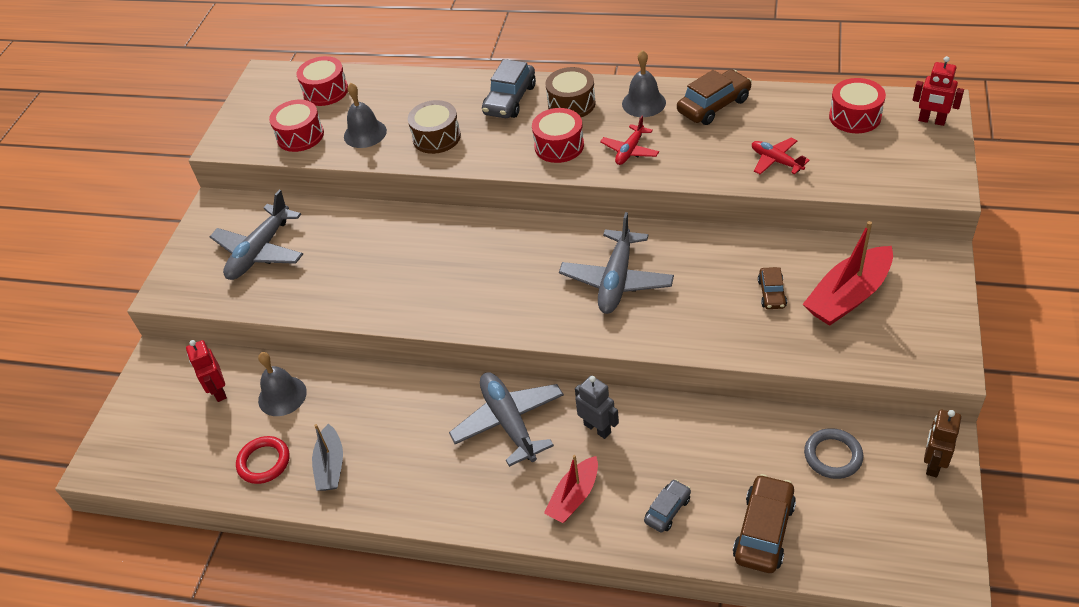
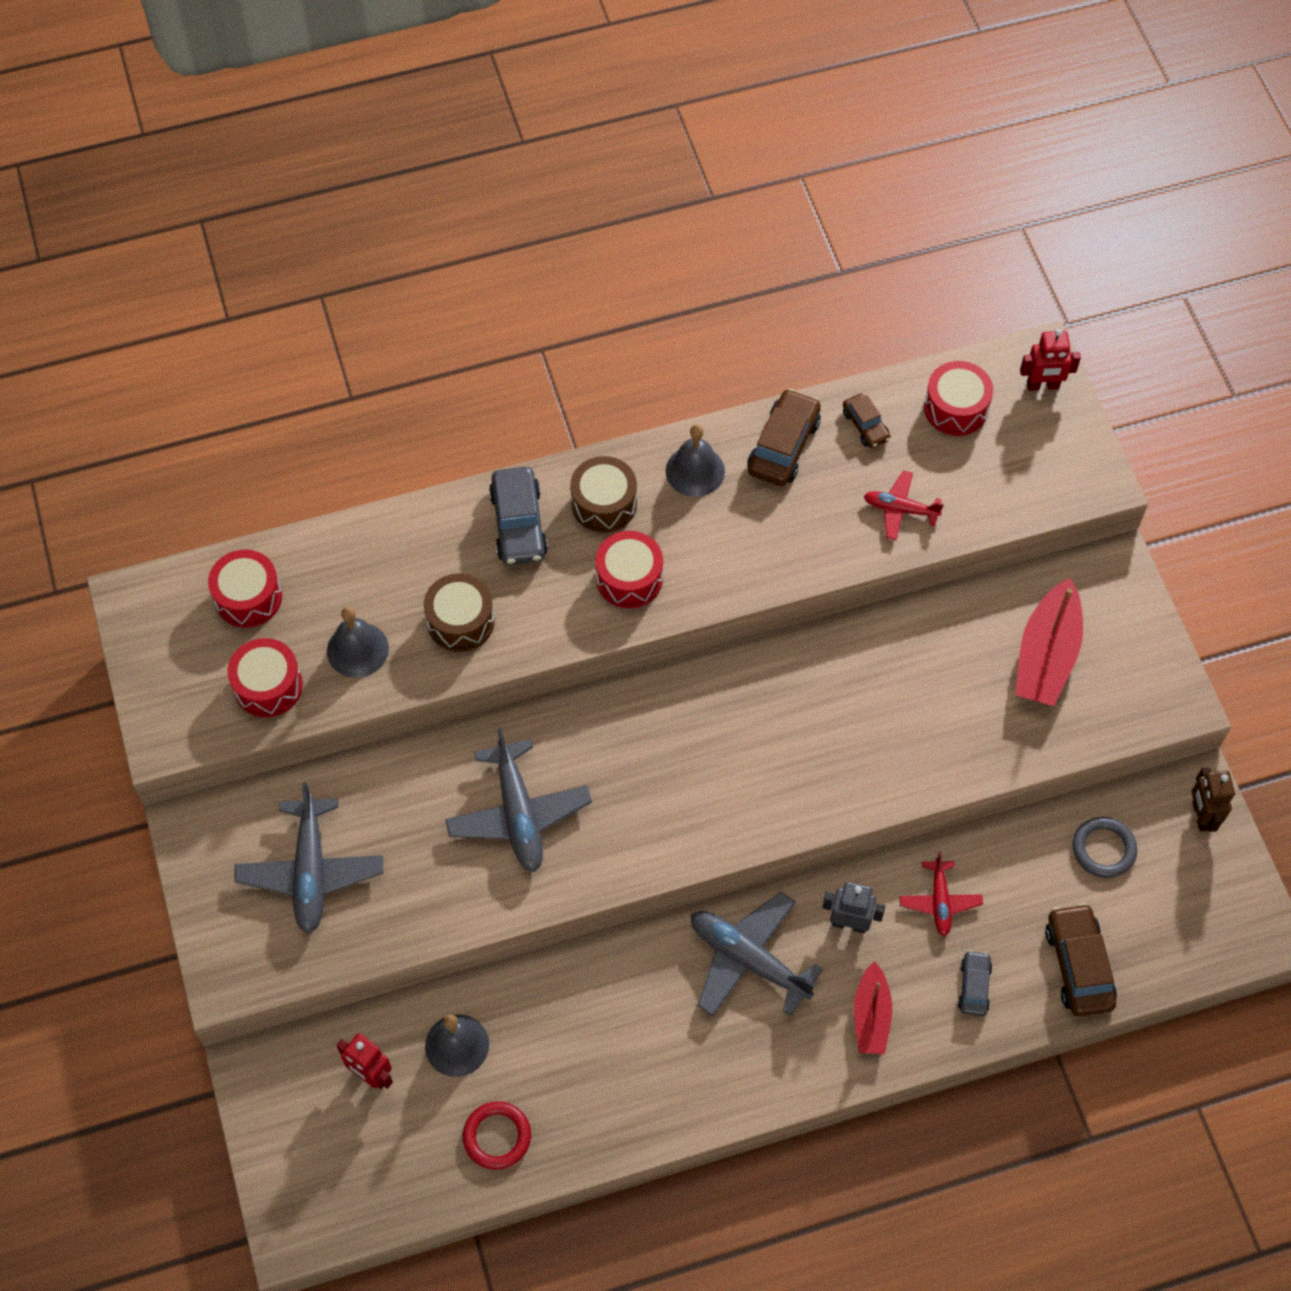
camera: 35 degrees left, 15 degrees up
(331, 466) = (580, 1104): grey boat -> none
(616, 280) = (786, 734): grey plane -> grey plane (518, 813)
(630, 150) = (721, 554): red plane -> red plane (939, 901)
(772, 293) = (965, 684): brown car -> brown car (865, 426)

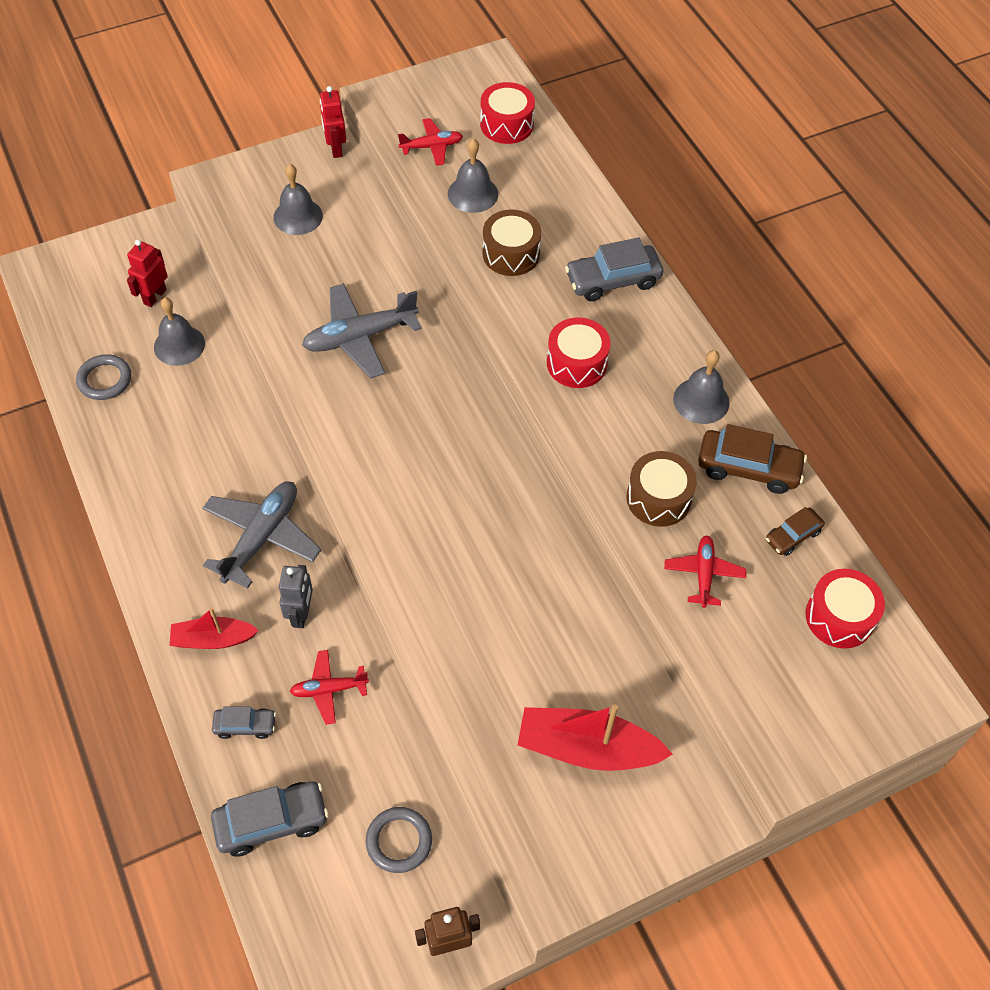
camera: 80 degrees right, 5 degrees down
(268, 686) = (431, 147): red drum -> red plane
(311, 871) = (298, 216): grey plane -> grey bell
(497, 1136) = (105, 380): red ring -> grey ring
(604, 504) = (648, 337): brown drum -> brown drum (658, 498)
(1042, 386) = (895, 701): red robot -> red robot (335, 148)
(1078, 965) = (271, 822): brown car -> grey car

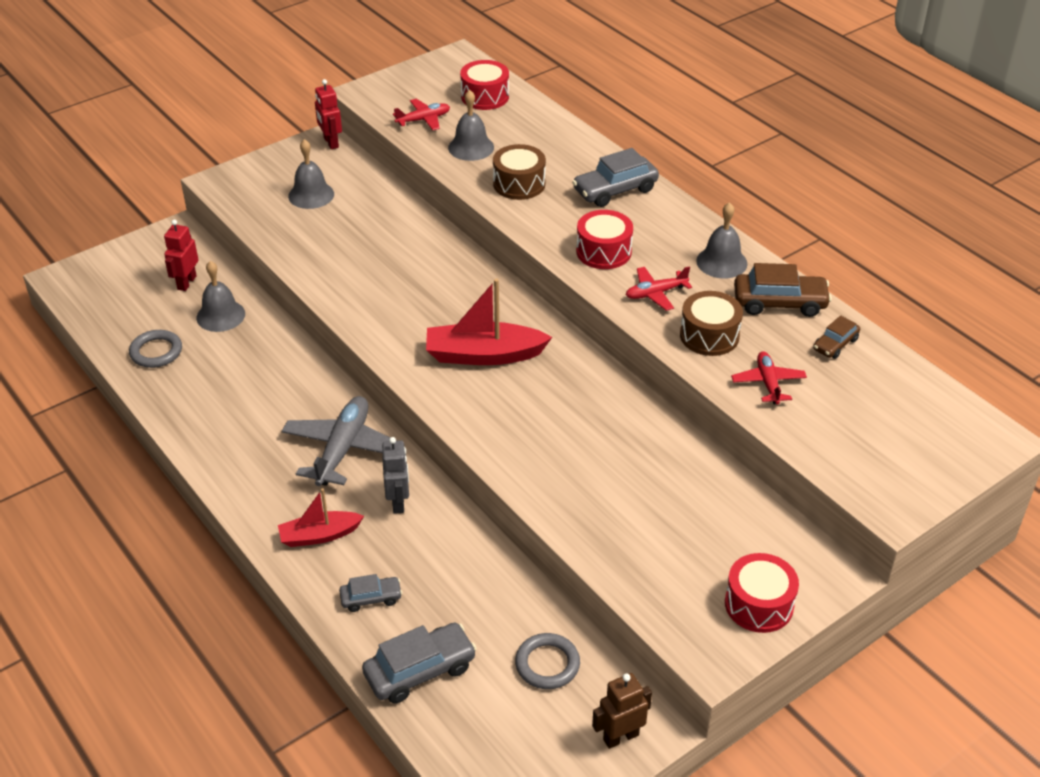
camera: 10 degrees left, 15 degrees down
(329, 689) = (443, 556): red plane -> red plane (656, 293)
(360, 337) = (396, 273): grey plane -> none
(587, 748) = (704, 544): red boat -> red boat (483, 355)
(839, 617) = (896, 395): red drum -> red drum (759, 604)

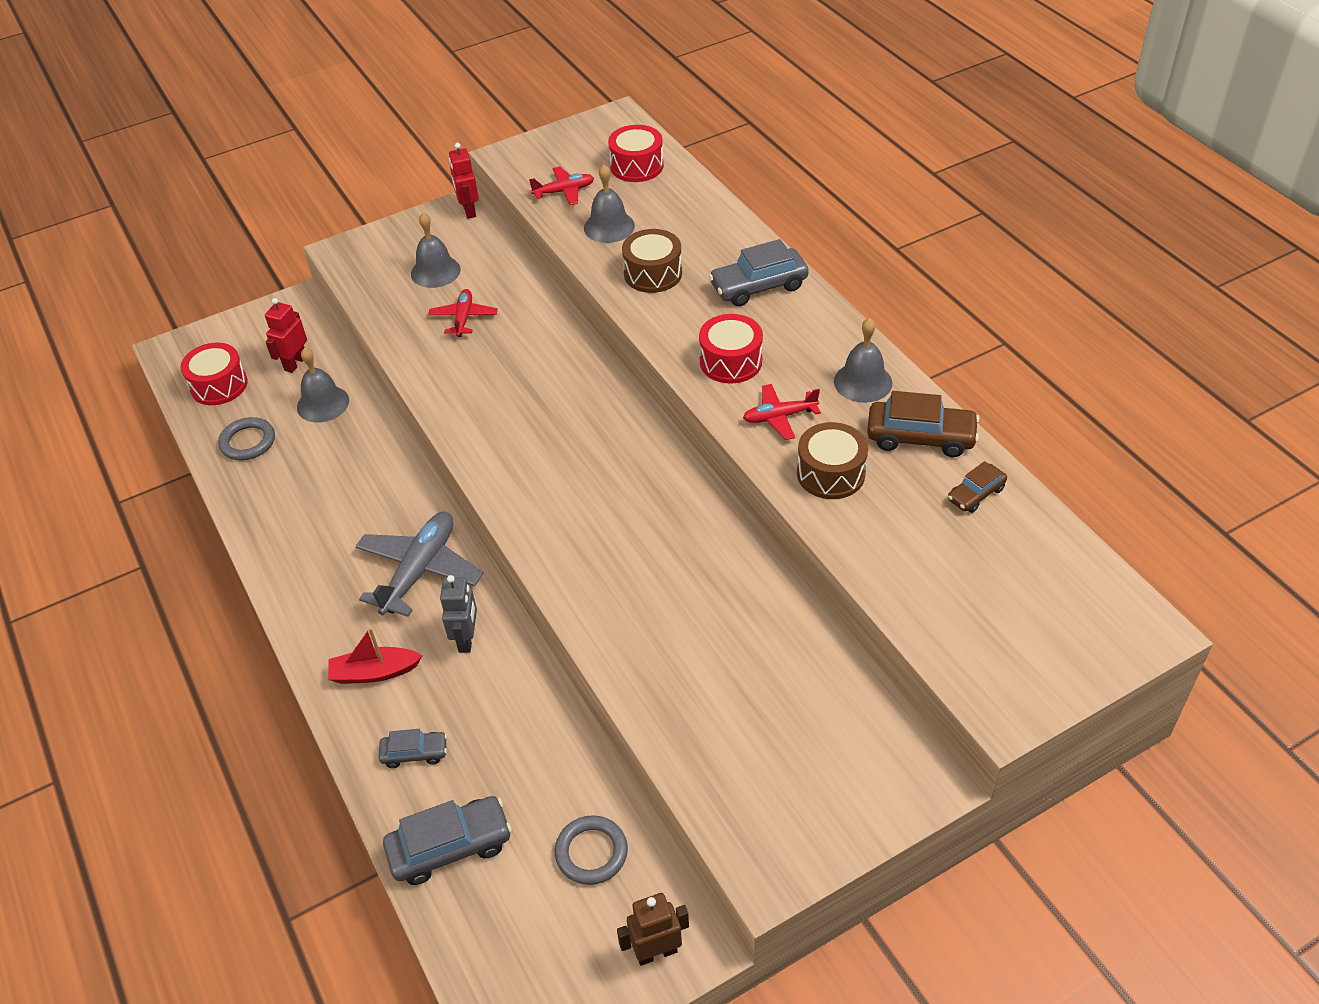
camera: 10 degrees right, 5 degrees up
(483, 355) = (583, 474): red boat -> none
(759, 604) = (834, 811): red drum -> red drum (219, 385)
(768, 383) = (887, 538): red plane -> red plane (463, 318)

